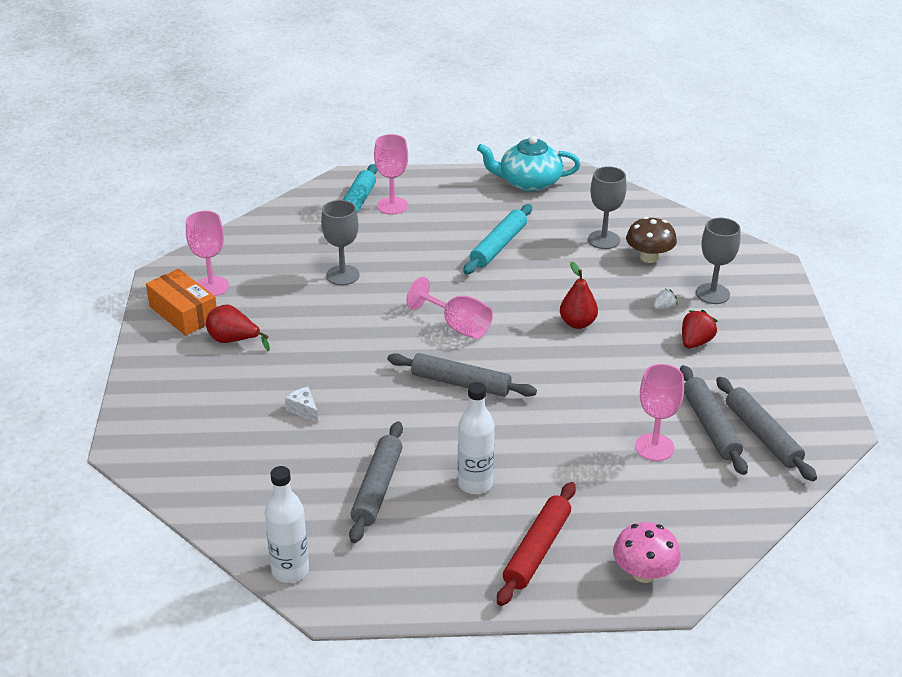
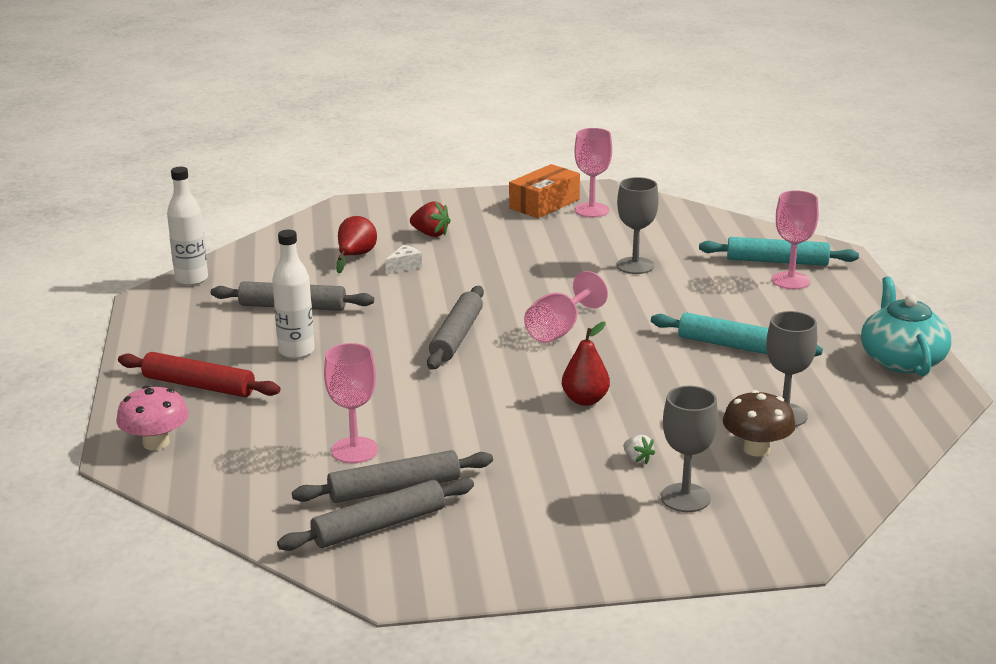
camera: 85 degrees right, 10 degrees down
(234, 340) = (506, 228): red pear -> red pear (355, 256)
(695, 342) = (566, 482): red strawberry -> red strawberry (430, 234)

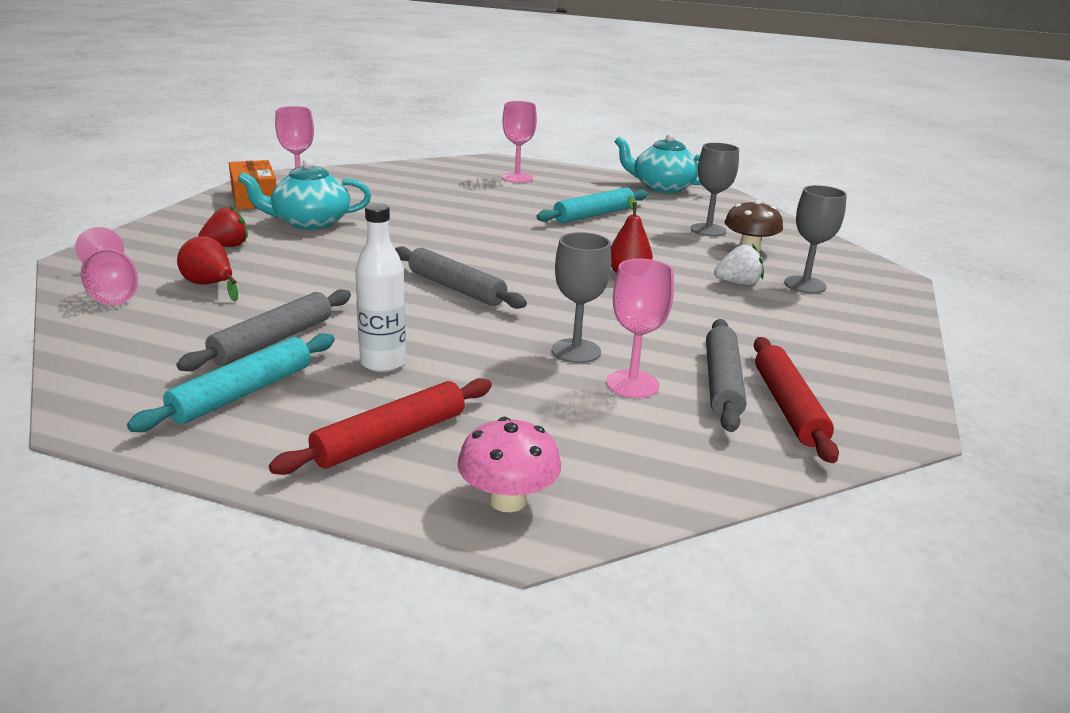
camera: 65 degrees left, 0 degrees up
(191, 279) = (92, 380): white bottle -> none
(379, 526) = (788, 407): grey rolling pin -> red rolling pin
(404, 266) = (276, 272): white cheese -> none
(520, 241) = (310, 222): none -> turquoise teapot
(559, 330) = (497, 252): pink goblet -> pink goblet (111, 292)
(635, 266) = (423, 204): grey goblet -> grey goblet (576, 351)
(637, 459) = (737, 283): white strawberry -> white strawberry, size x1.61
(777, 261) = (482, 173): turquoise rolling pin -> turquoise rolling pin (242, 393)

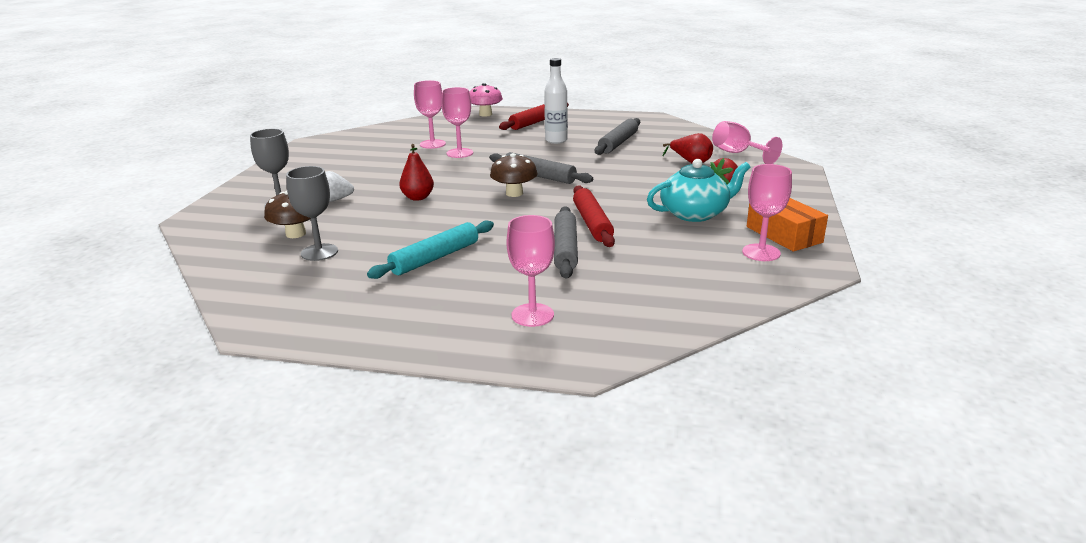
camera: 175 degrees right, 0 degrees up
(242, 393) = (607, 127): turquoise rolling pin -> none
(501, 266) = (514, 193): none -> brown mushroom
(576, 351) = (459, 153): grey goblet -> pink goblet
(662, 187) = (330, 325): turquoise teapot -> none
(722, 383) = (386, 148): grey rolling pin -> grey rolling pin (565, 249)
(788, 407) = (360, 143): red rolling pin -> red rolling pin (592, 223)

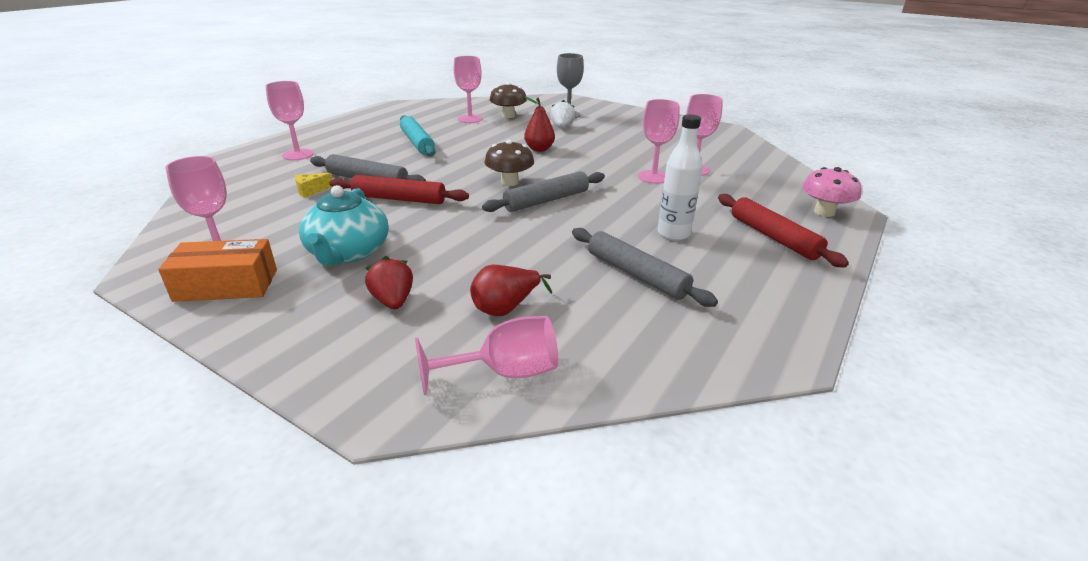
camera: 110 degrees right, 5 degrees up
(319, 252) = (470, 119): grey goblet -> pink goblet
(618, 265) = (311, 191): none -> yellow cheese

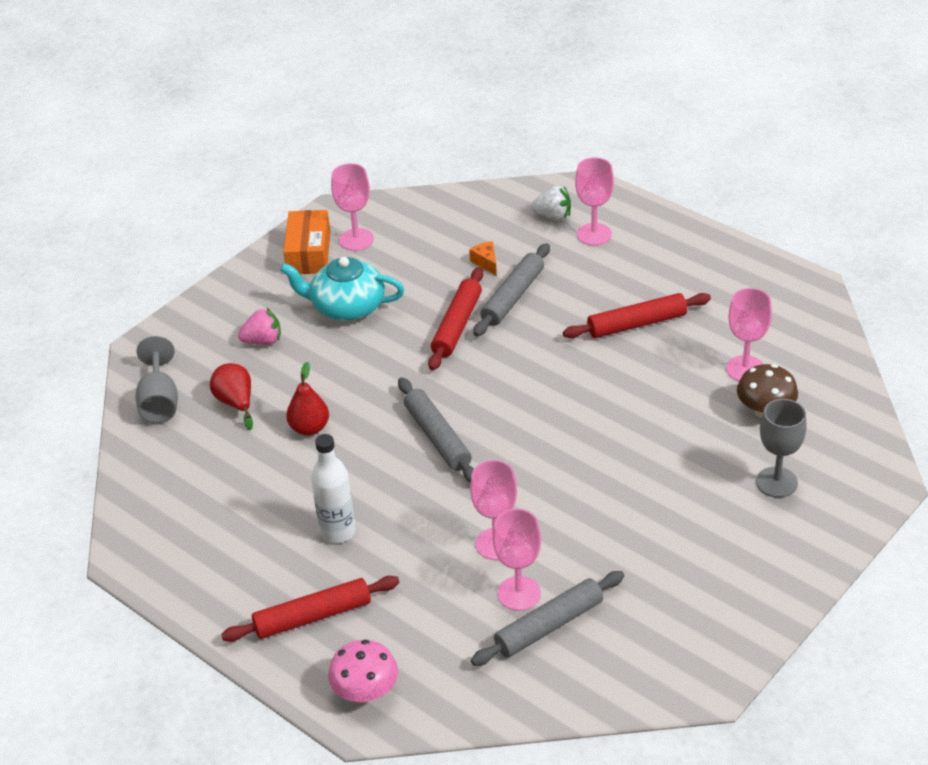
camera: 100 degrees right, 10 degrees up
(311, 191) = (486, 263): yellow cheese -> orange cheese
(393, 301) = (263, 341): red strawberry -> pink strawberry
(417, 142) = (636, 324): turquoise rolling pin -> red rolling pin
(504, 373) = (159, 402): pink goblet -> grey goblet
(509, 182) = (493, 408): brown mushroom -> none
(539, 149) = (608, 439): red pear -> red pear (309, 428)
(562, 127) = (708, 470): white strawberry -> white strawberry (553, 216)
(636, 275) = (265, 489): grey rolling pin -> grey rolling pin (549, 626)

